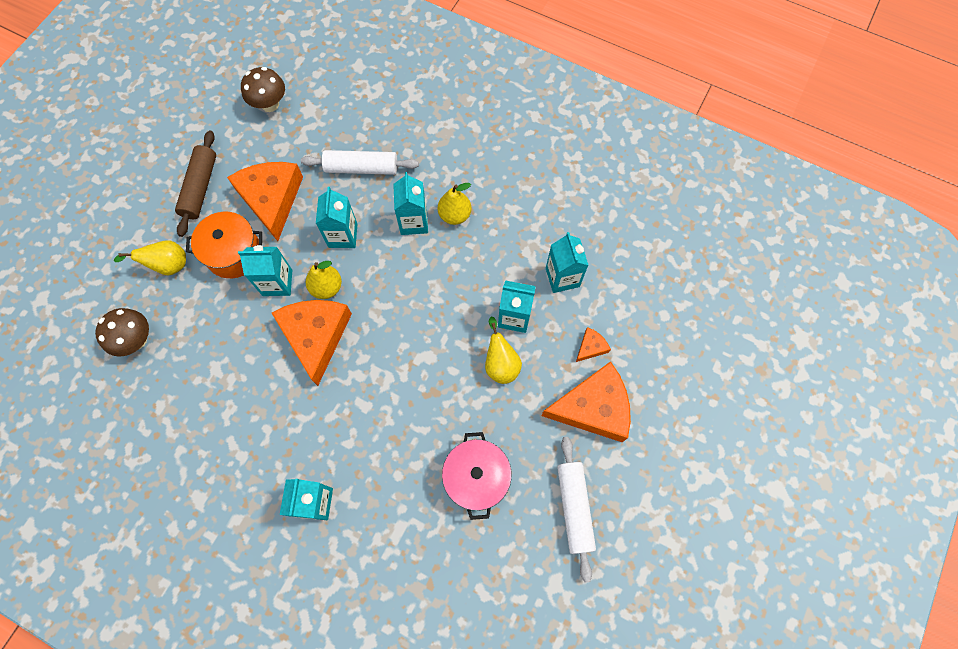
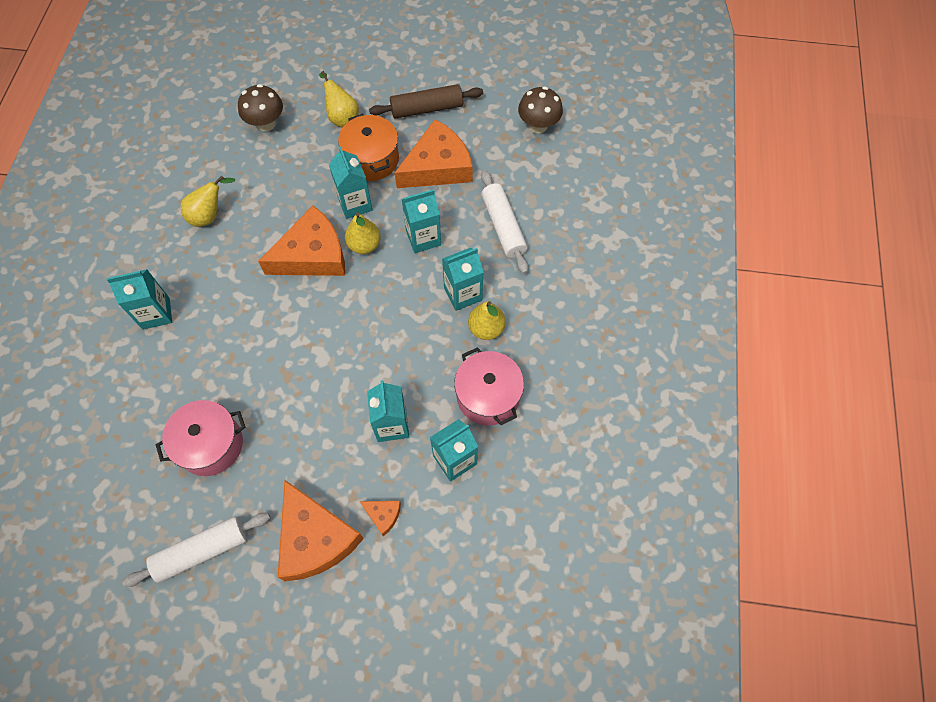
camera: 70 degrees right, 5 degrees down
(501, 363) = (336, 428): yellow pear -> yellow pear (209, 215)
(516, 234) = (488, 396): none -> pink pot

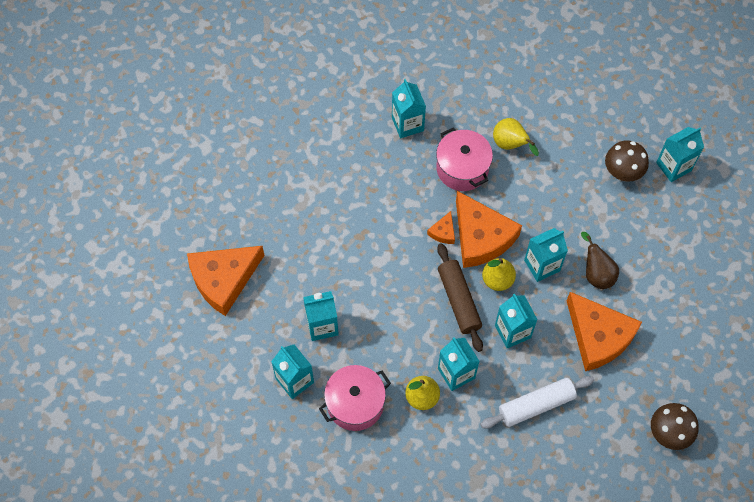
camera: 85 degrees right, 0 degrees up
(202, 551) = (210, 201): white rolling pin -> none
(211, 445) = (295, 190): pink pot -> pink pot (462, 168)
(270, 83) = (673, 166): none -> turquoise carton
(342, 117) = (643, 239): yellow pear -> none
(372, 159) = (596, 273): orange pot -> brown pear
(383, 515) = (244, 328): orange cheese -> orange cheese (443, 232)
(427, 108) = (670, 318): brown rolling pin -> brown rolling pin (459, 300)

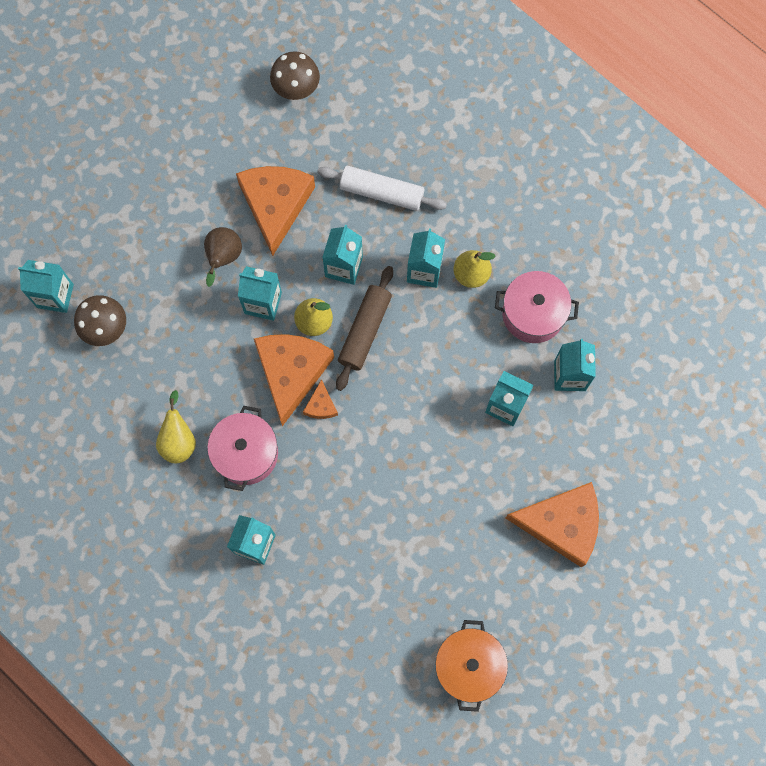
camera: 140 degrees left, 10 degrees up
(217, 156) = (469, 666): none -> orange pot
(443, 232) = (321, 405): orange cheese -> orange cheese turned 120 degrees clockwise

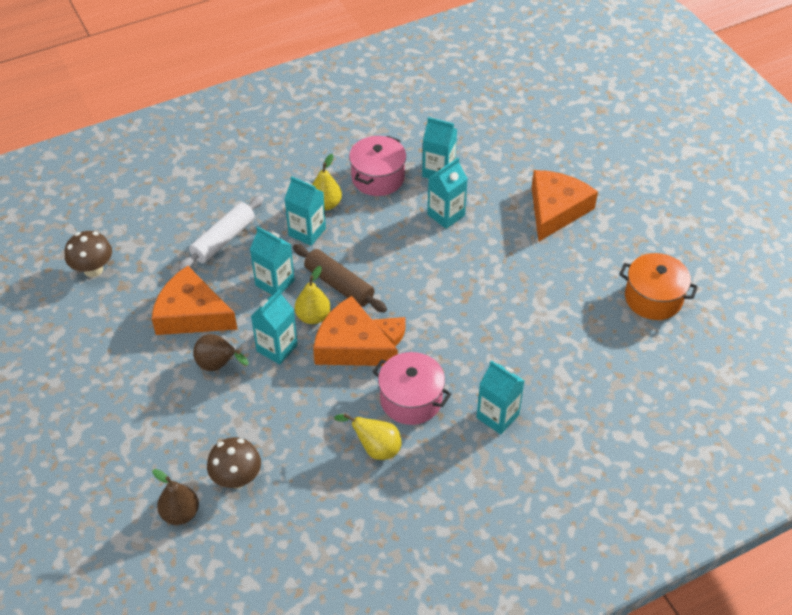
camera: 70 degrees left, 25 degrees down
(55, 296) = (180, 513): turquoise carton -> brown pear

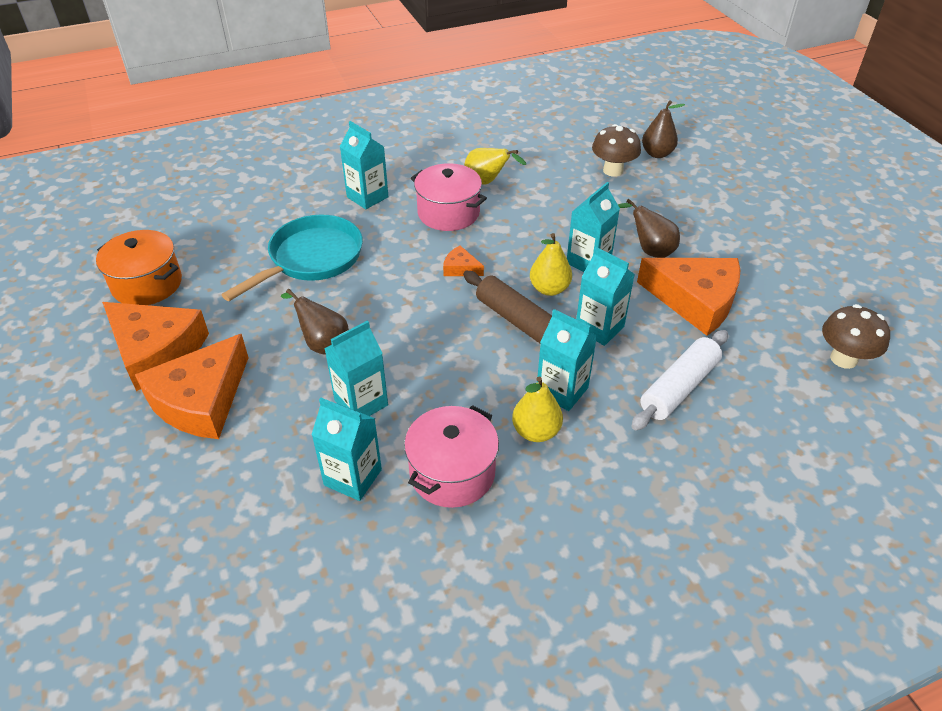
camera: 175 degrees left, 5 degrees down
(351, 345) = (506, 259): orange cheese -> orange cheese (156, 351)
(486, 255) = (323, 344): none -> brown pear
(525, 334) = (311, 259): none -> turquoise pan

